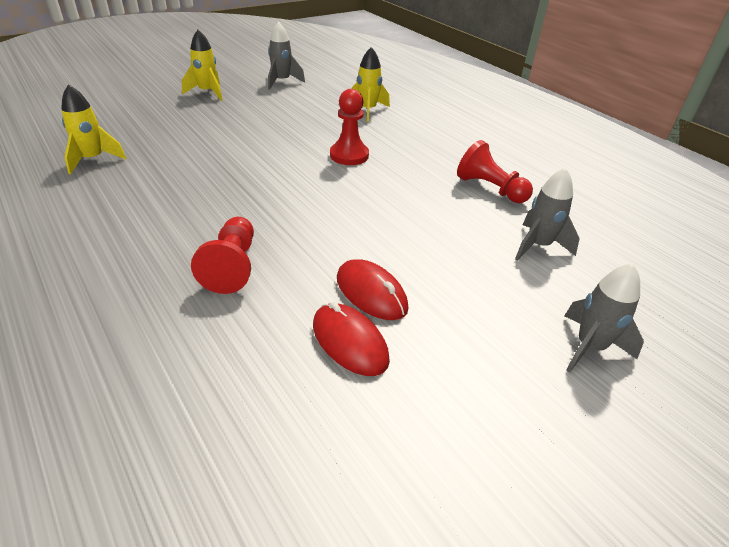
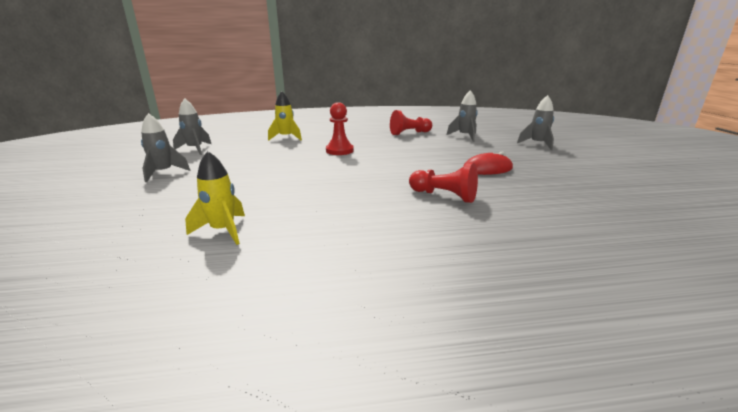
camera: 60 degrees left, 15 degrees down
(207, 92) = (163, 173): yellow rocket -> grey rocket
(349, 342) = (526, 179): red mouse -> none

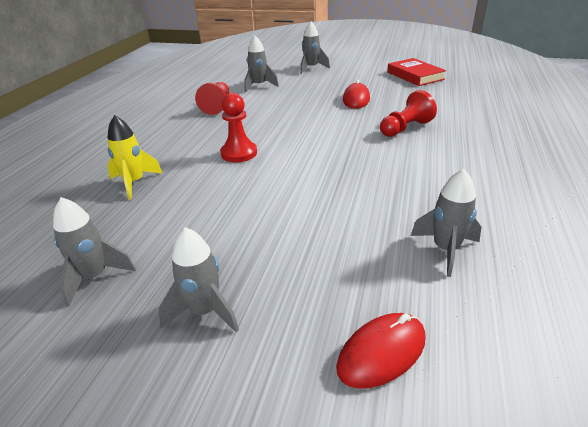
camera: 65 degrees left, 10 degrees up
(113, 219) = (381, 352): none -> red mouse
(223, 231) = (445, 250): yellow rocket -> grey rocket
(608, 187) = (415, 76): none -> red book

